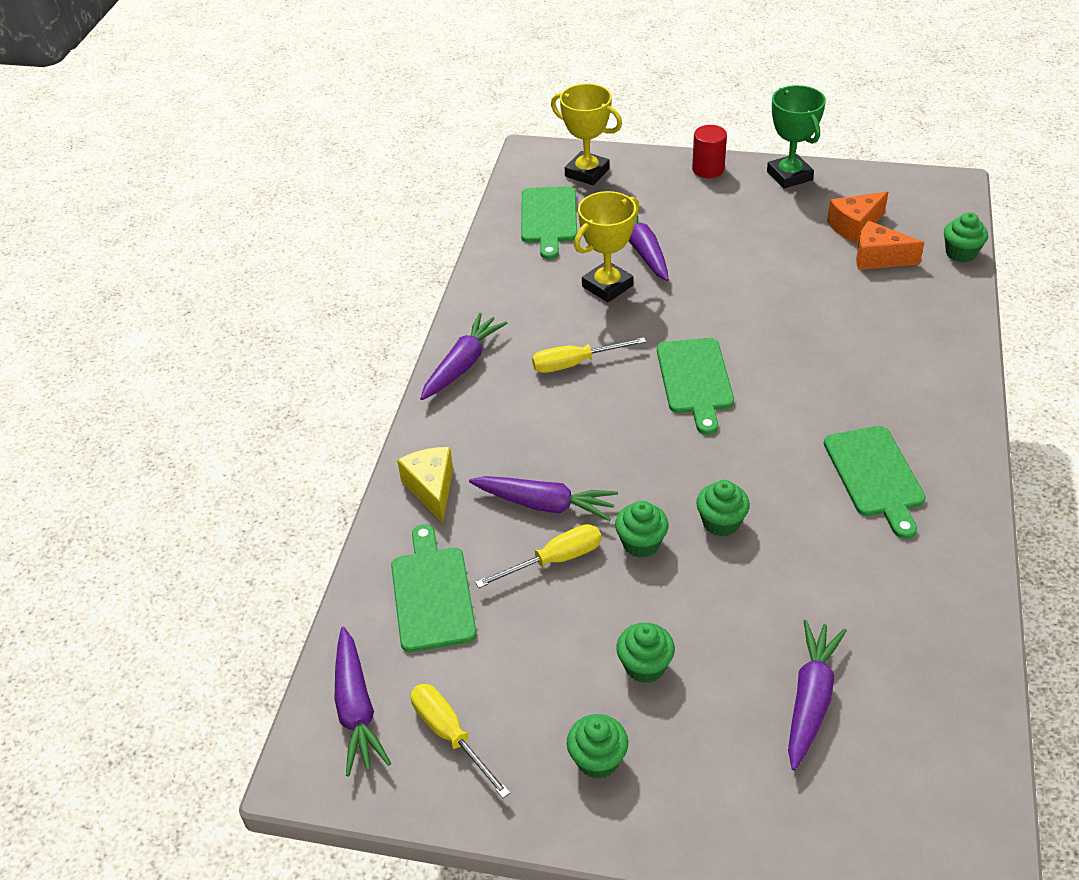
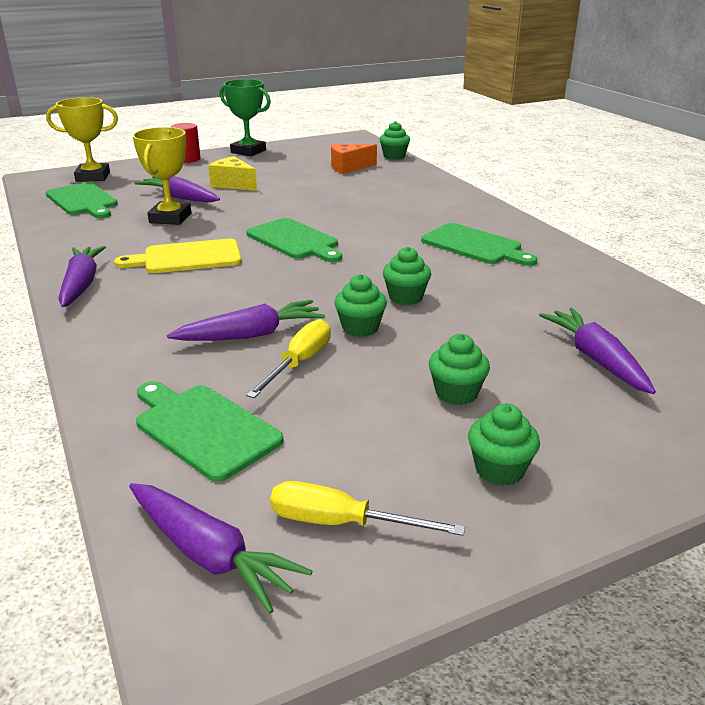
camera: 40 degrees left, 15 degrees down
(431, 489) = (127, 362): yellow cheese -> yellow cheese (233, 184)
(575, 363) = (187, 257): yellow screwdriver -> yellow cutting board
(854, 226) = (317, 160): orange cheese -> none

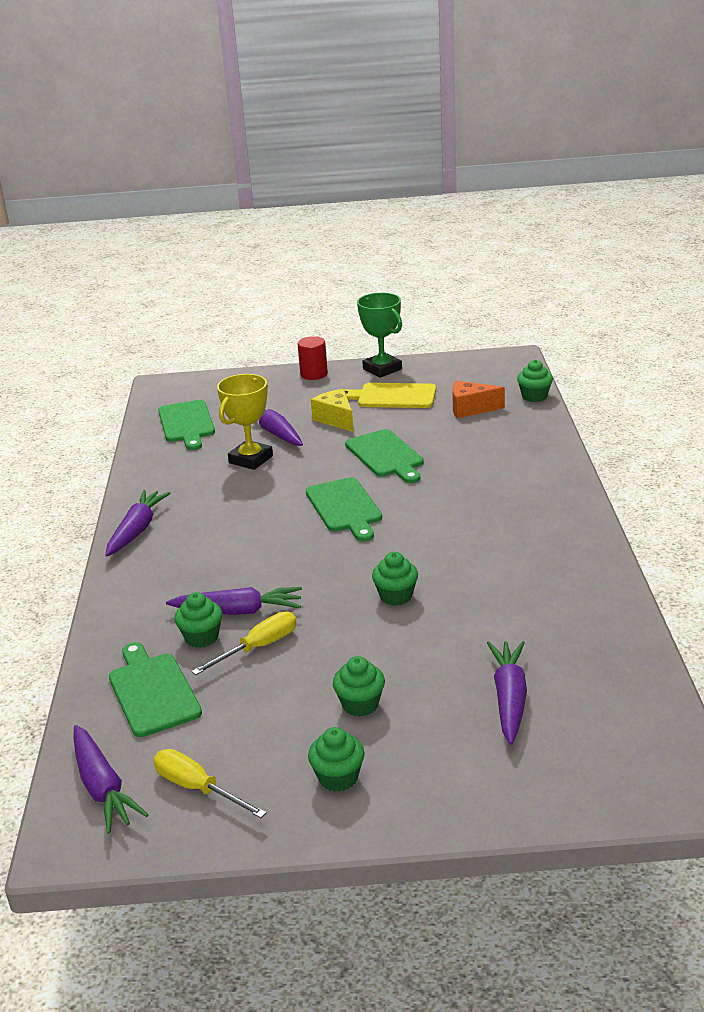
camera: 25 degrees right, 0 degrees up
(93, 177) = (211, 390): yellow trophy -> none
(187, 257) = (237, 513): yellow cutting board -> yellow cutting board (393, 396)
(360, 328) = (331, 622): green cupcake -> green cupcake (201, 637)
(474, 245) = (514, 543): green cutting board -> green cutting board (386, 455)

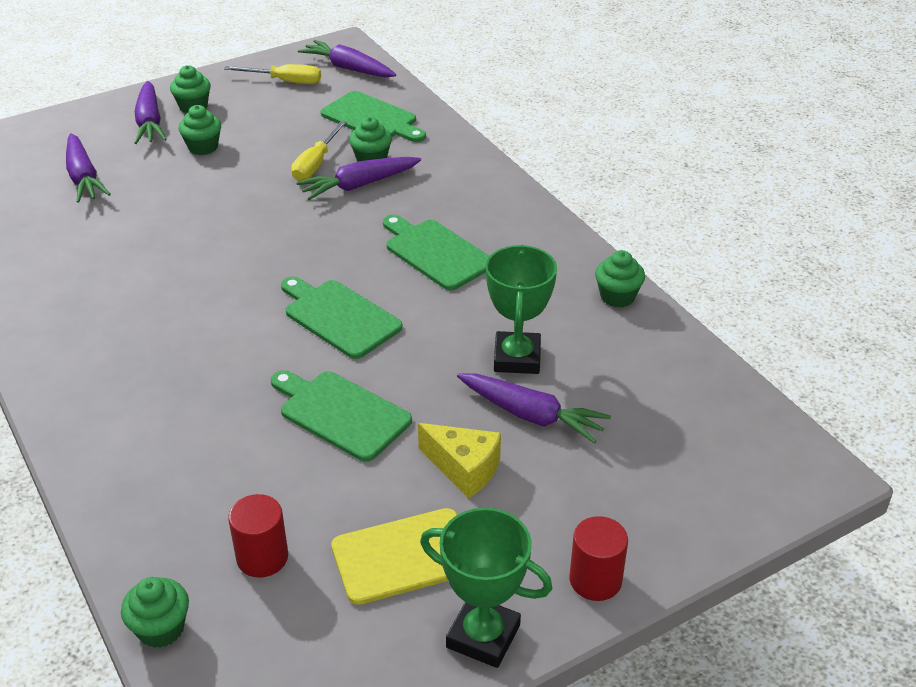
camera: 150 degrees right, 10 degrees up
(137, 530) = (543, 233): purple carrot -> purple carrot (150, 122)
(187, 423) = (673, 398): green cutting board -> green cutting board (436, 253)
(251, 459) = (517, 358): yellow trophy -> green trophy
(396, 596) = (220, 233): green cupcake -> green cupcake (617, 296)
(470, 409) = (262, 557): orange cheese -> red cylinder

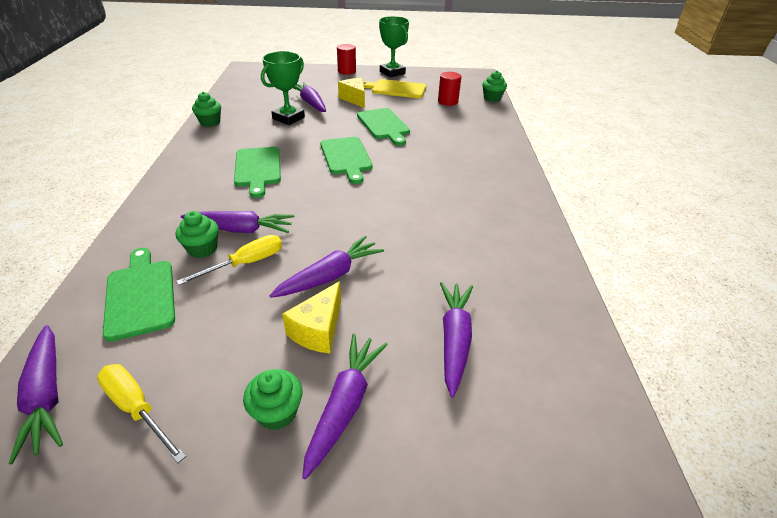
camera: 150 degrees left, 0 degrees up
(203, 147) = (318, 330): green cupcake -> yellow cheese
(227, 182) = (330, 275): none -> purple carrot

